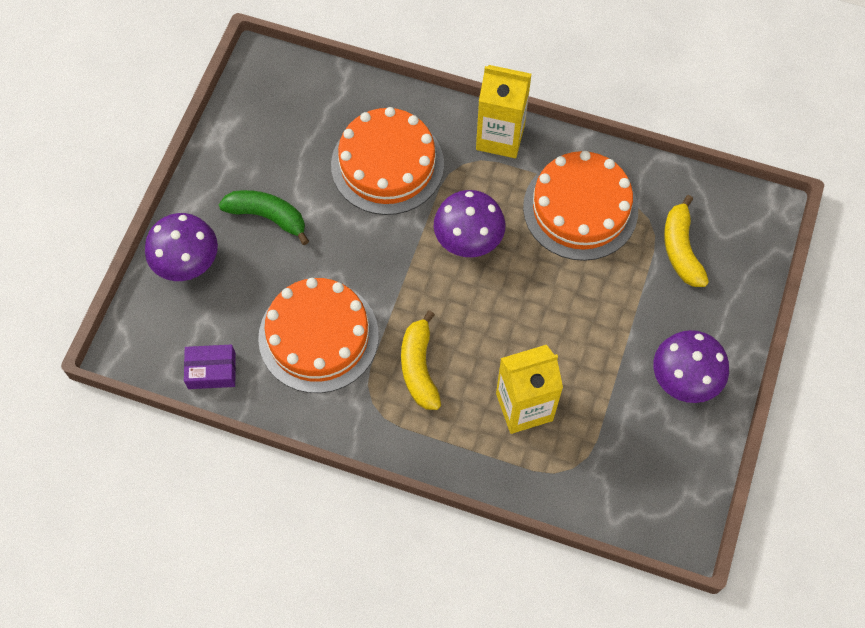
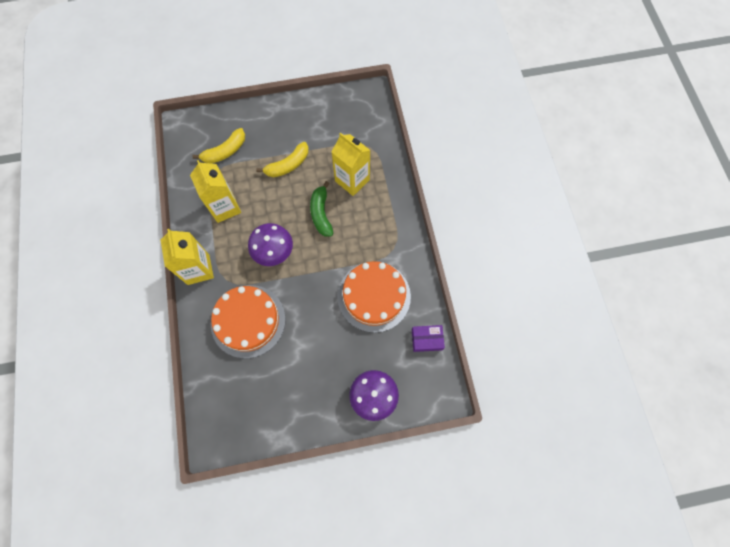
camera: 120 degrees left, 5 degrees up
(212, 370) = (426, 339): purple box -> purple box turned 60 degrees counterclockwise
(268, 217) = (318, 368): green banana -> green banana (321, 213)
(419, 367) = (361, 237): yellow banana -> yellow banana (288, 165)
(580, 208) = (225, 207): orange cake -> yellow carton
(684, 379) = (296, 121): purple mushroom -> none

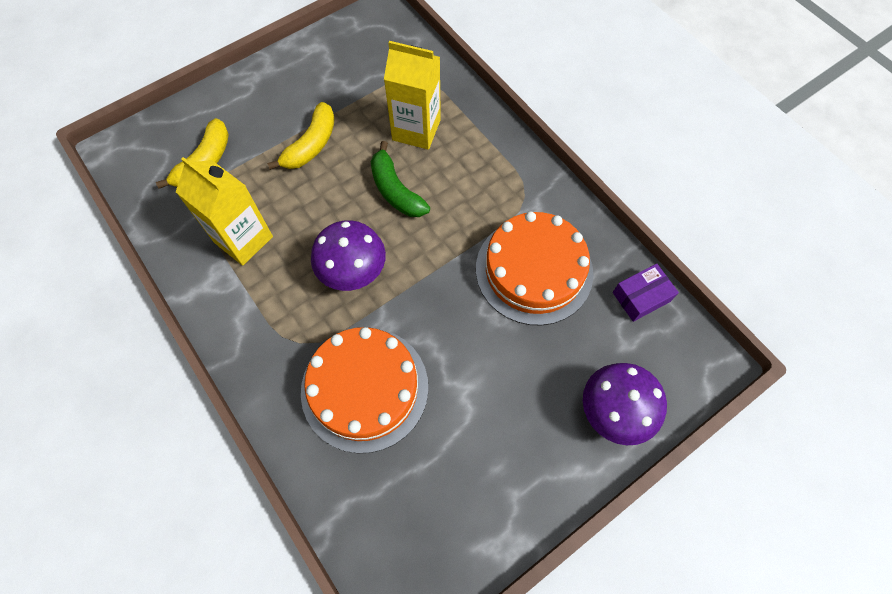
camera: 25 degrees left, 5 degrees down
(198, 269) = (245, 346): yellow carton -> none

